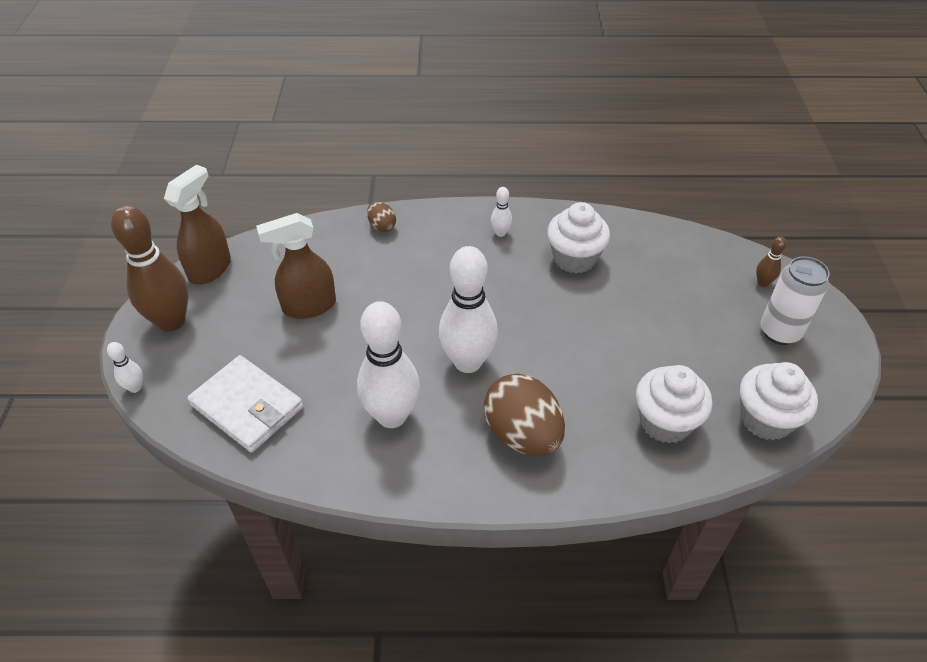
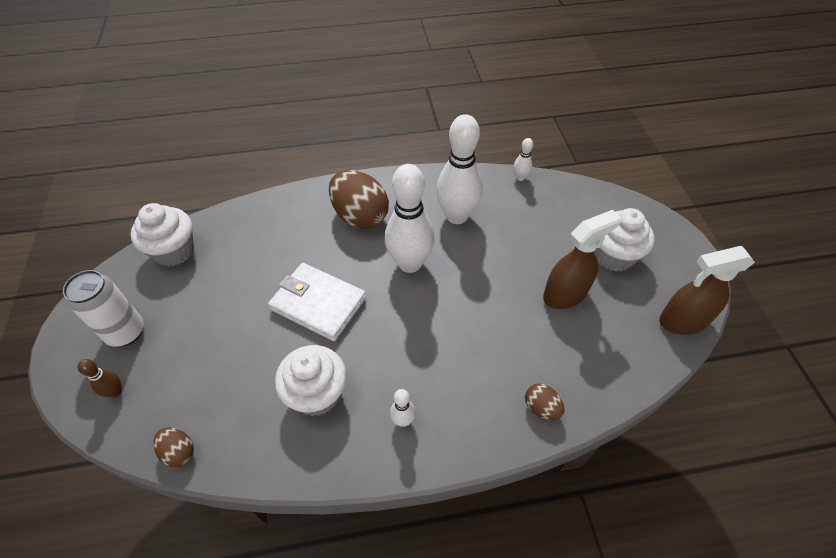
camera: 170 degrees right, 5 degrees up
(135, 387) = (652, 210): white bowling pin -> white bowling pin (520, 177)
(171, 321) = (671, 263): brown bowling pin -> none
(210, 268) = (682, 321): brown spray bottle -> brown spray bottle turned 60 degrees clockwise
(247, 406) = (563, 208): white wallet -> white wallet (318, 304)
(665, 422) = (253, 239): white cupcake -> white cupcake (613, 256)
(687, 237) = (179, 451): none -> brown egg

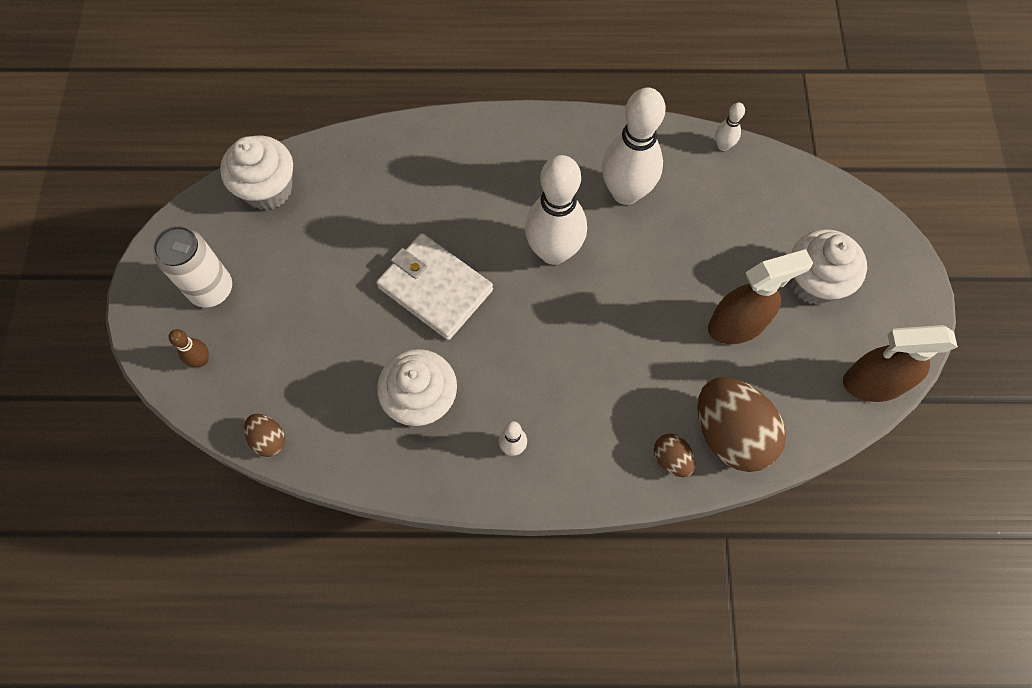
camera: 10 degrees right, 15 degrees up
(360, 216) = (501, 174): brown egg -> brown egg (730, 434)

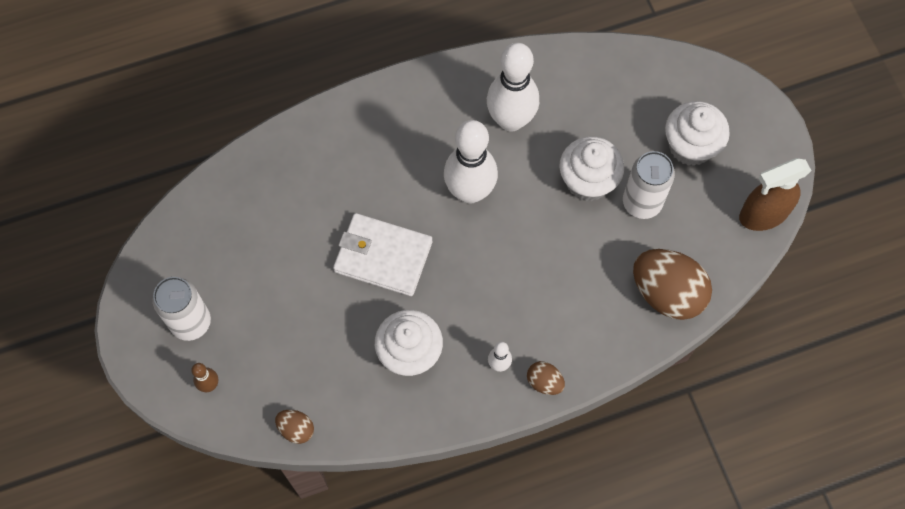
camera: 20 degrees left, 0 degrees up
(268, 189) = (201, 218): white cupcake -> white cupcake (588, 181)
(671, 459) = (628, 330): brown egg -> brown egg (544, 382)
(723, 146) = (577, 52): white bowling pin -> none
(737, 325) = (642, 203): brown spray bottle -> white can

